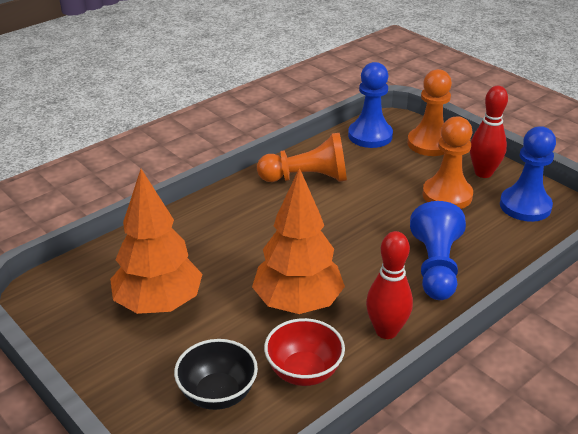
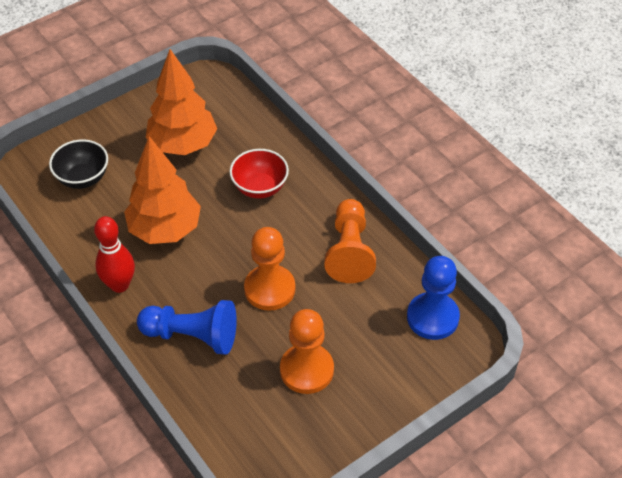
camera: 95 degrees right, 15 degrees up
(304, 371) = (90, 227): red bowl -> red bowl (260, 187)
(429, 144) = (413, 374): orange pawn -> orange pawn (269, 289)
(483, 173) = (347, 416): red bowling pin -> none
(525, 206) = (278, 441): blue pawn -> none

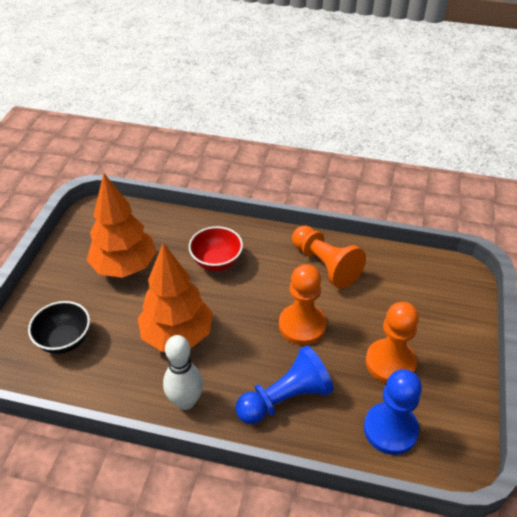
camera: 40 degrees left, 5 degrees down
(119, 285) = (186, 401): red bowling pin -> white bowling pin
(432, 317) = (423, 272): blue pawn -> blue pawn (390, 429)

